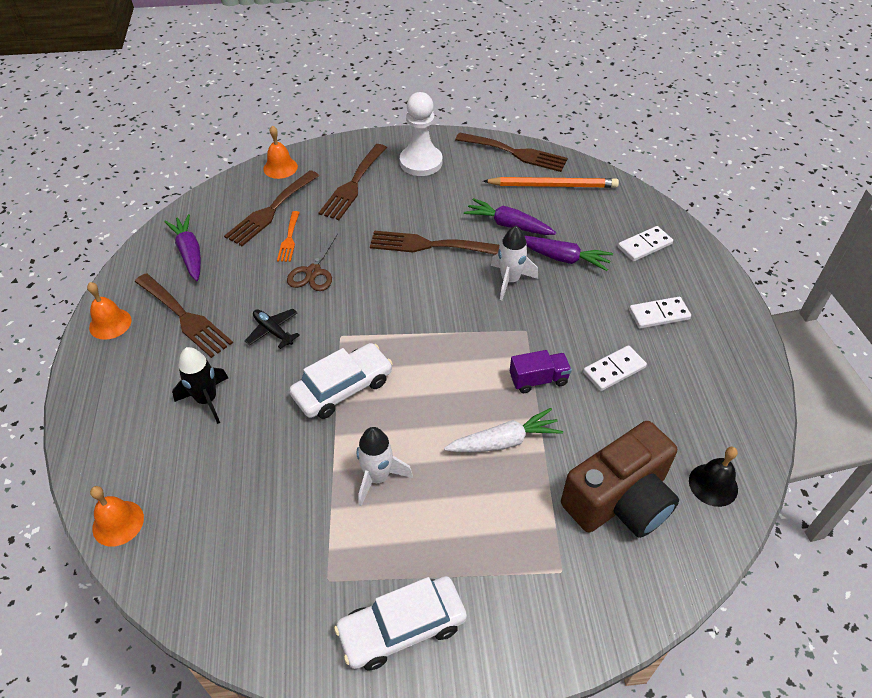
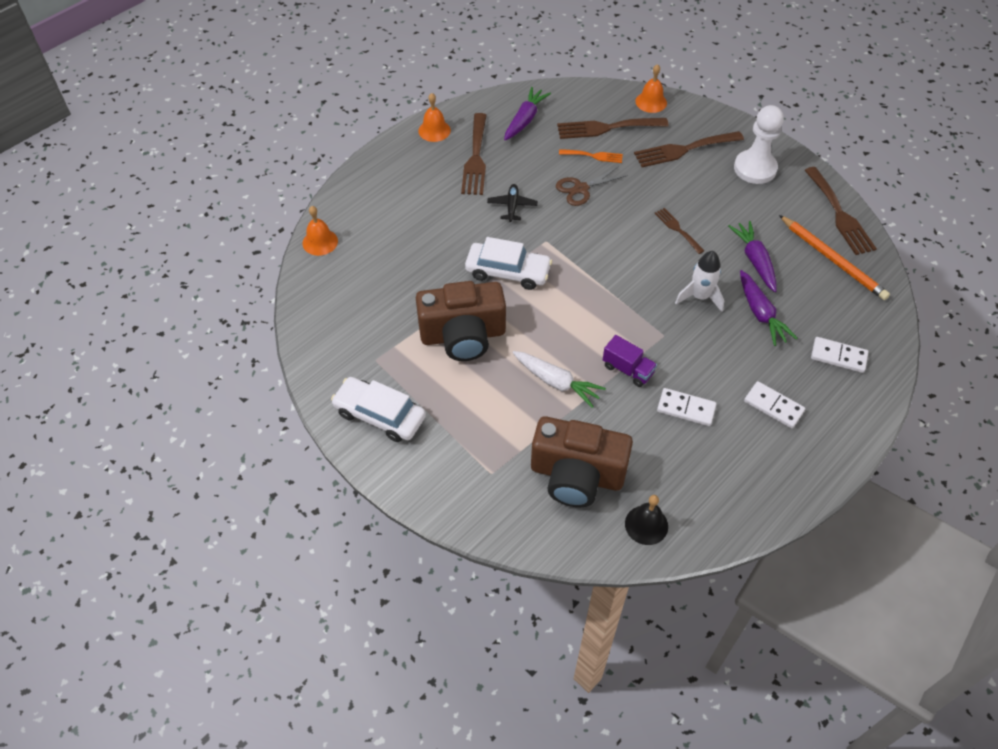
camera: 50 degrees right, 5 degrees up
(207, 400) = (431, 216): black rocket -> none
(289, 239) = (594, 156): orange fork -> orange fork turned 135 degrees counterclockwise
(378, 477) = (463, 335): white rocket -> brown camera
(427, 245) = (677, 229): brown fork -> brown fork, size x0.56

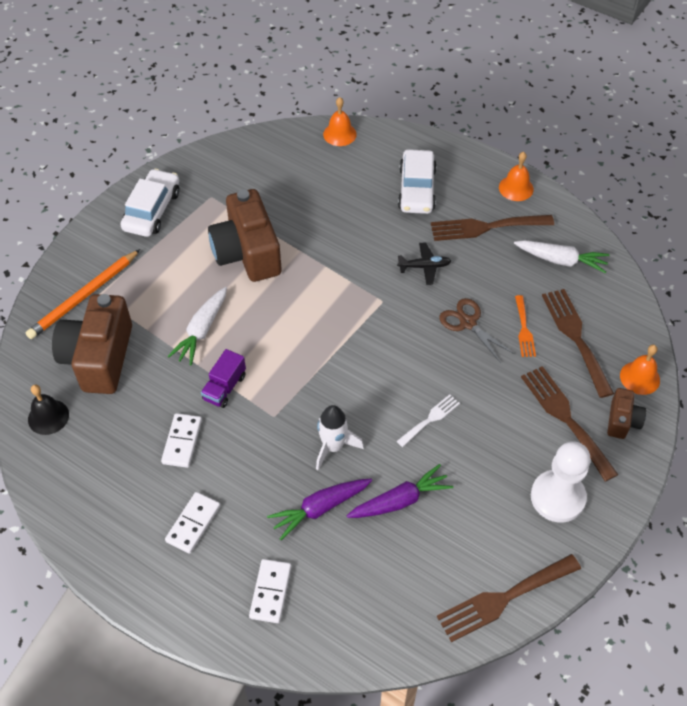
camera: 80 degrees right, 0 degrees up
(508, 272) = (333, 275): white car -> white car (416, 189)
(525, 120) = (561, 260): purple carrot -> white carrot
(677, 229) = (430, 419): brown fork -> white fork
(689, 120) = (622, 421): none -> brown camera
(833, 259) = (422, 589): orange pencil -> orange pencil (84, 297)

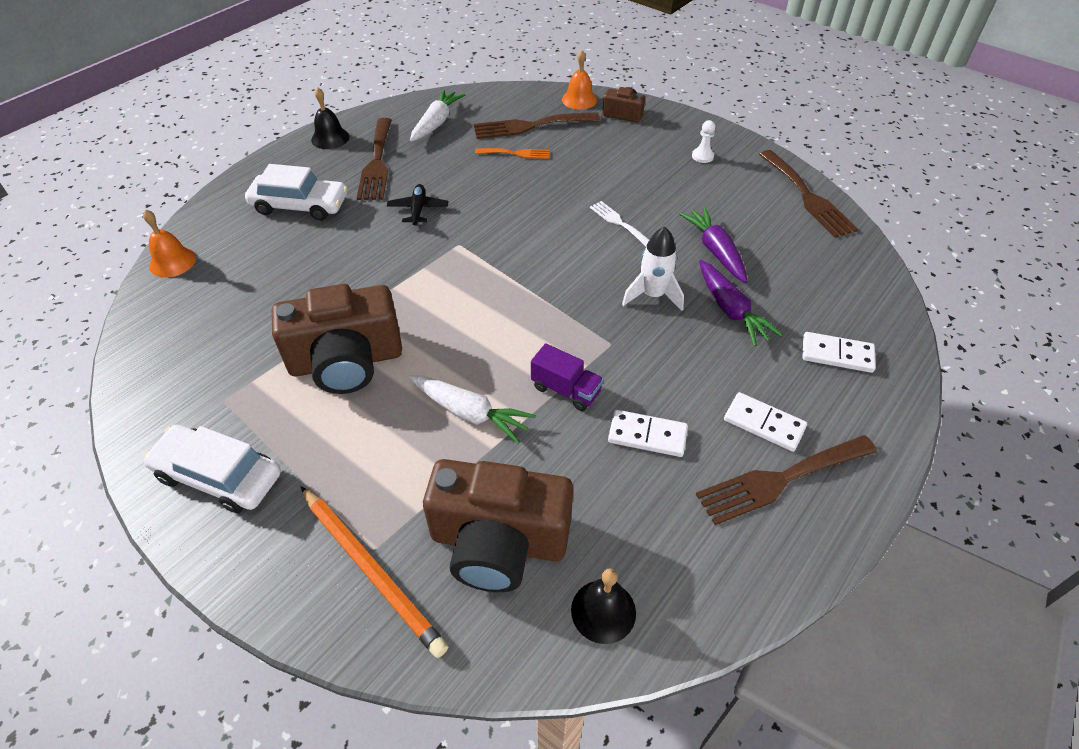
camera: 85 degrees left, 5 degrees down
(468, 323) = (501, 187): brown scissors -> none
(516, 188) = (330, 138): orange bell -> black bell
(557, 497) = (702, 156): white pawn -> white pawn, size x0.44
(565, 417) = (619, 142): brown fork -> brown fork (780, 480)

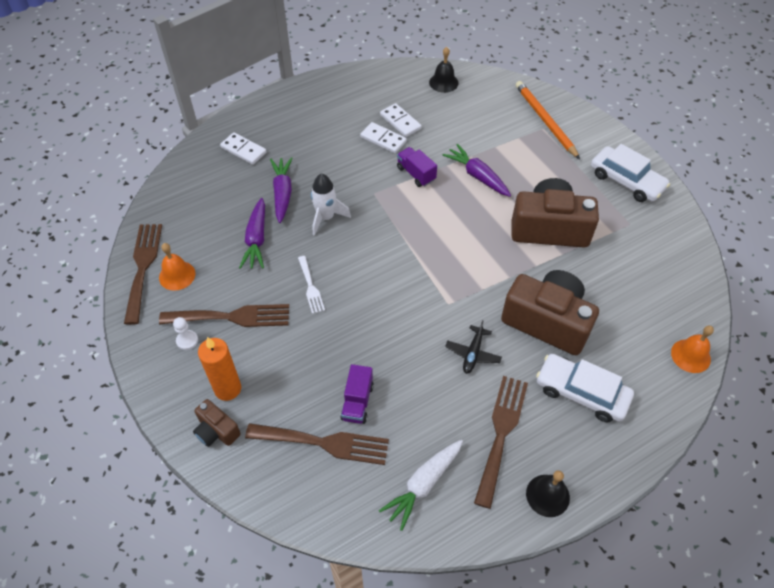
camera: 160 degrees left, 5 degrees up
(470, 413) = (477, 176): white carrot -> purple carrot
(498, 542) = (481, 116): brown camera -> brown camera (547, 321)
(516, 153) = (357, 402): orange fork -> purple truck
(579, 99) = (247, 475): orange bell -> orange bell (177, 275)
(636, 137) = (227, 389): none -> orange candle
(764, 424) = (317, 128): white domino -> white domino (400, 122)
(780, 480) = (330, 104): brown fork -> brown fork (232, 317)

